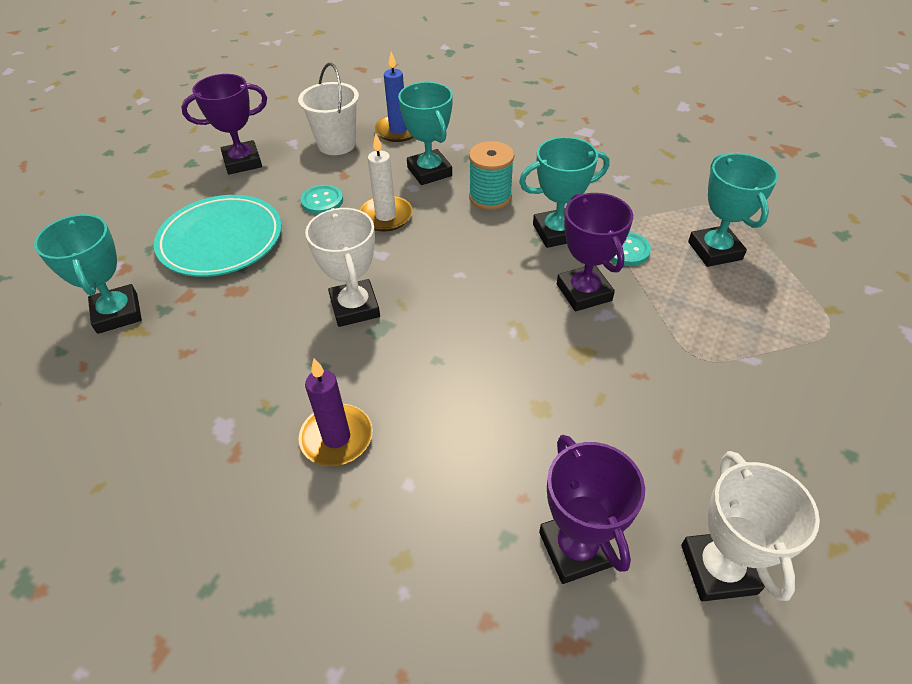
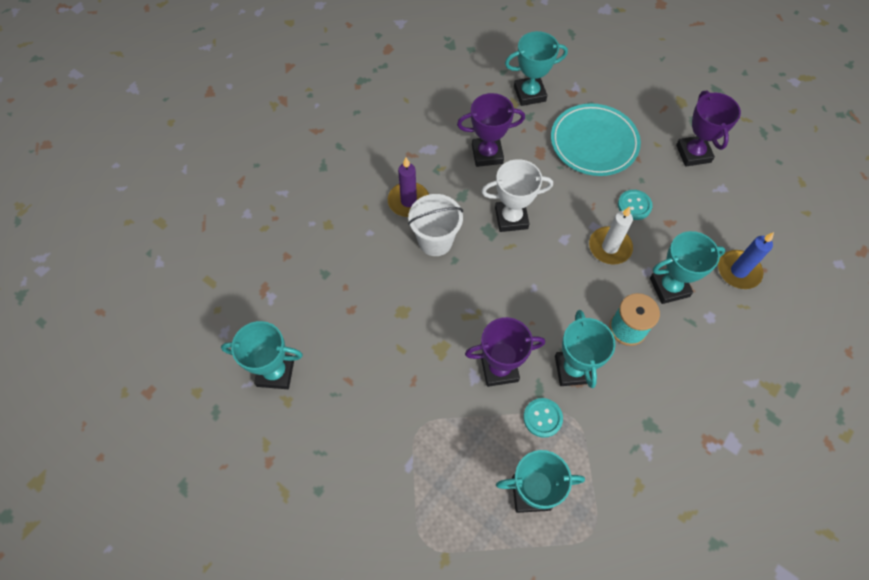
camera: 100 degrees right, 15 degrees up
(336, 144) = (717, 220): white bucket -> white bucket (435, 241)
(576, 549) = (309, 305): purple trophy -> purple trophy (487, 154)
(718, 569) = (275, 372): white trophy -> turquoise trophy

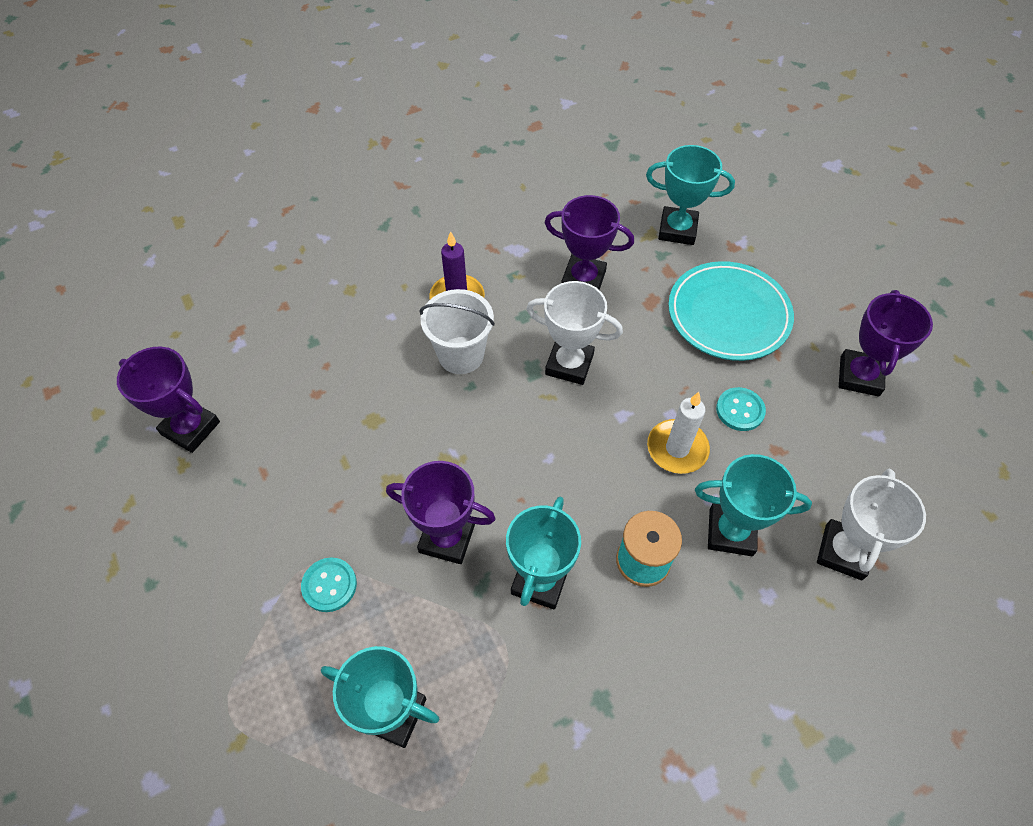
camera: 25 degrees right, 5 degrees down
(275, 372) = (190, 428): turquoise trophy -> purple trophy
(542, 418) = (465, 624): turquoise button -> turquoise button (329, 585)
(738, 271) = (843, 552): blue candle -> white trophy

